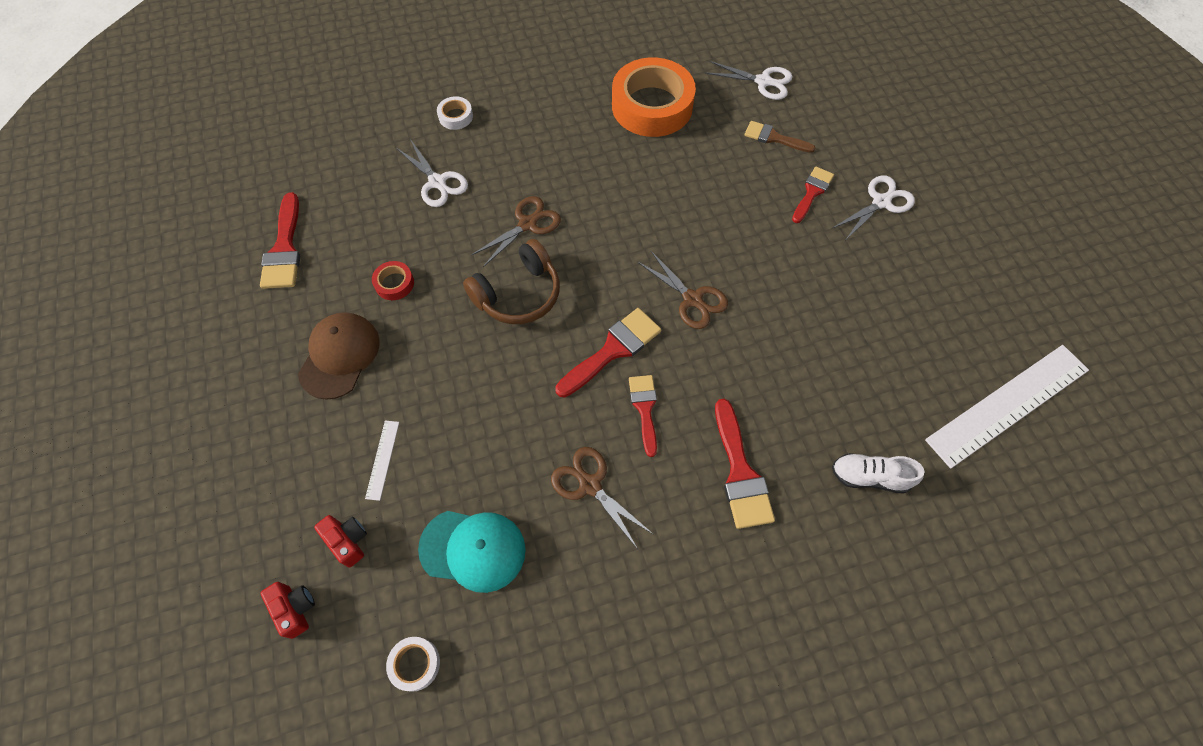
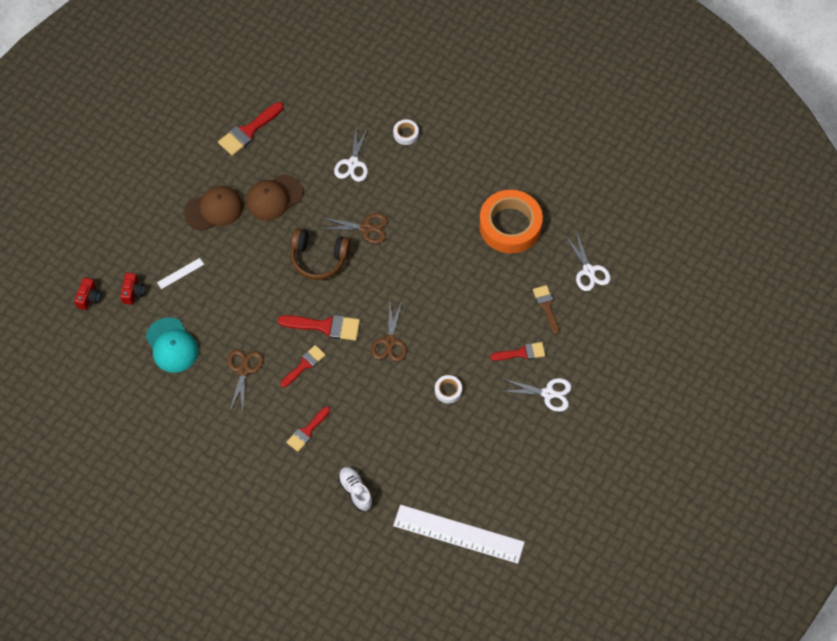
camera: 50 degrees right, 0 degrees up
(394, 283) = (274, 197): red tape -> brown cap
(415, 664) = (106, 363): white tape -> white tape (448, 390)
(740, 472) = (307, 431): red brush -> red brush, size x0.66

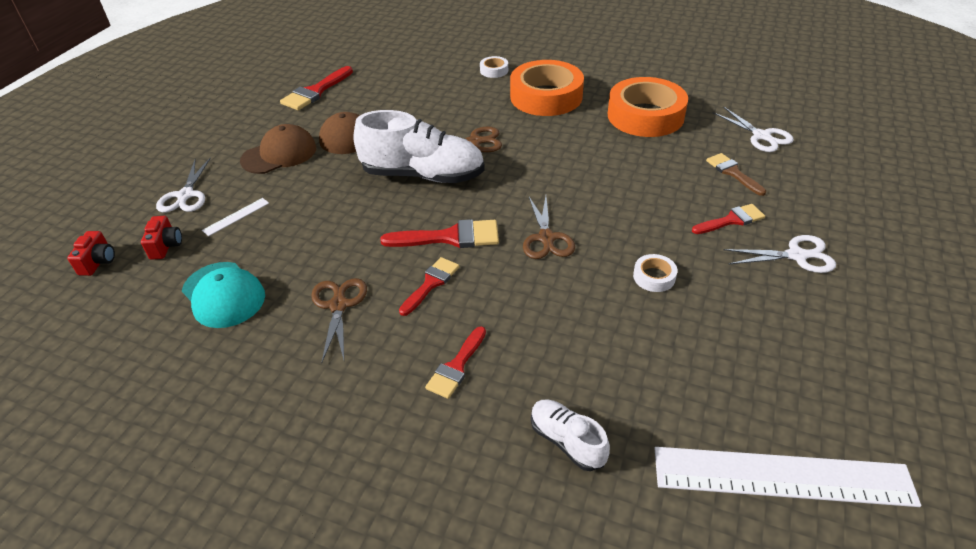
camera: 10 degrees left, 20 degrees down
(319, 258) = (423, 175): brown headphones -> white shoe
(353, 163) = (442, 97): white scissors -> white scissors (186, 195)
(439, 182) = (546, 96): none -> orange tape

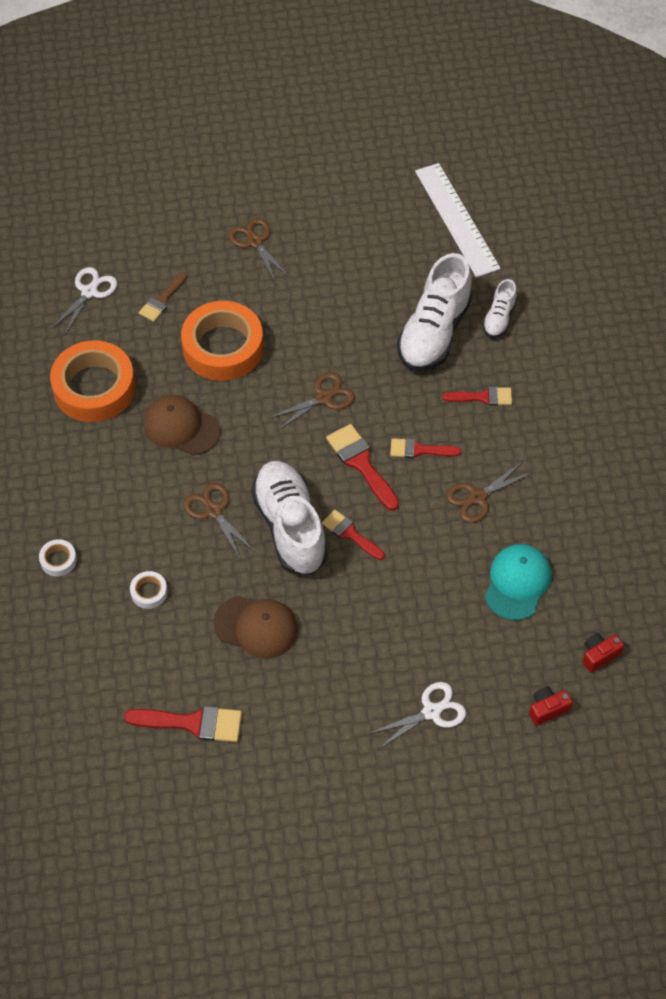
camera: 120 degrees left, 15 degrees up
(166, 246) = (498, 671): red camera -> red camera (599, 655)
(236, 216) = (432, 643): white ruler -> none
(279, 154) = (326, 675): brown cap -> brown cap (181, 427)
(546, 96) = (95, 485): orange tape -> orange tape (223, 347)
(582, 361) = (434, 332): none -> white shoe
(654, 277) = (328, 317): white tape -> white tape (149, 592)
(731, 220) = (232, 287): red brush -> red brush (350, 534)
(796, 256) = (255, 242): white scissors -> brown scissors

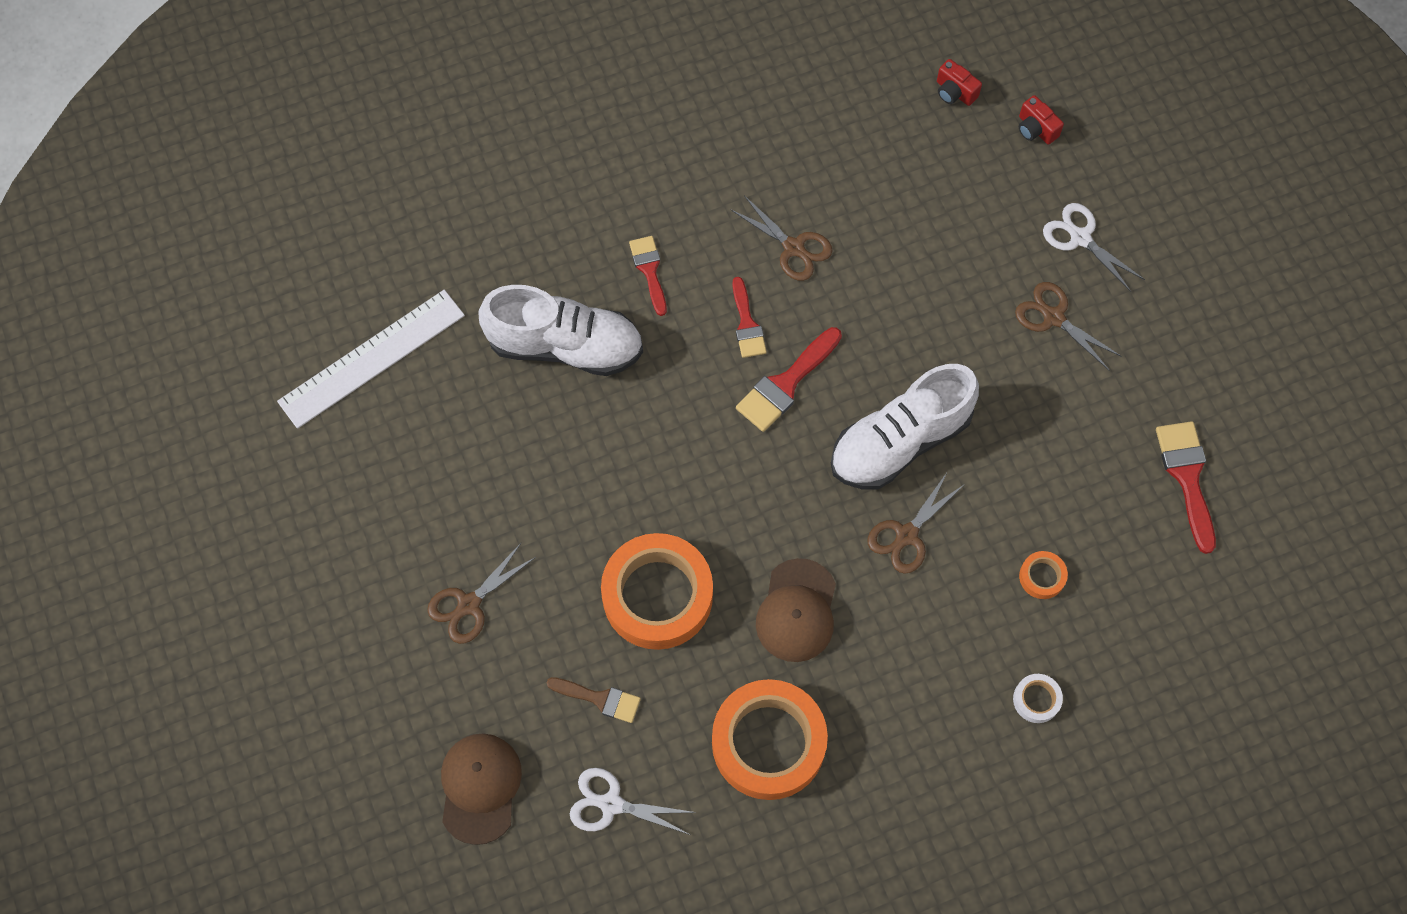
camera: 105 degrees left, 10 degrees up
(149, 592) = (1042, 577): white tape -> orange tape
(256, 627) = (1044, 443): brown cap -> brown cap (480, 788)
(323, 398) = (702, 451): brown scissors -> brown scissors (1053, 317)
(350, 534) = (887, 372): red brush -> none
(499, 318) = (524, 276): white shoe -> none
(517, 583) = (893, 185): turquoise cap -> none

